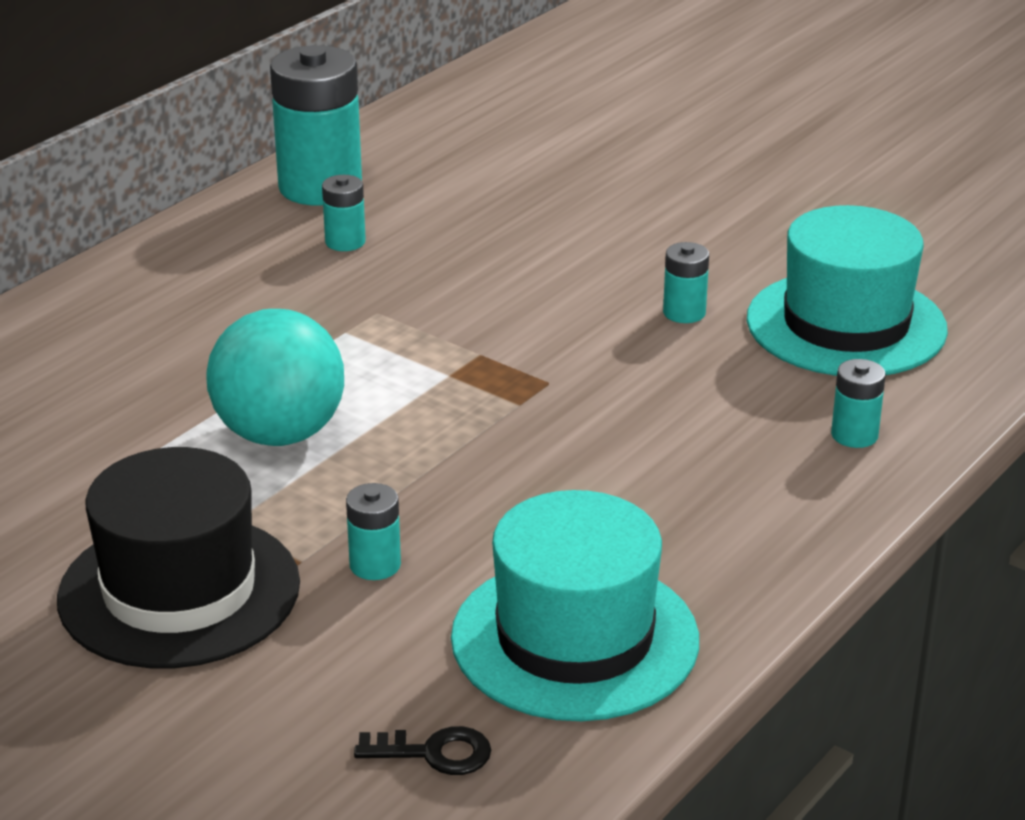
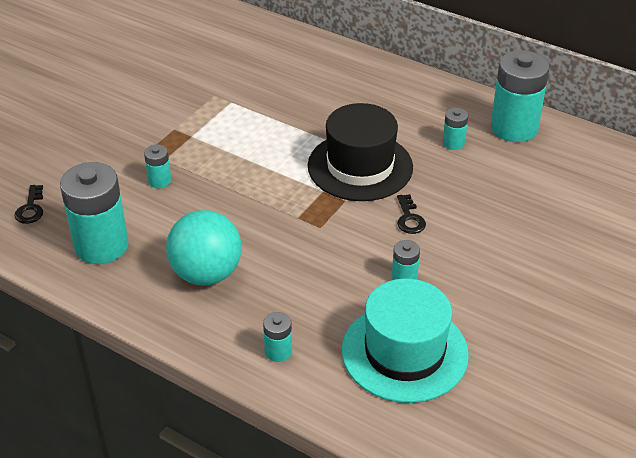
camera: 85 degrees right, 10 degrees up
(179, 591) = (143, 129): black hat -> black hat (360, 166)
(279, 434) = (263, 142): turquoise ball -> turquoise ball (206, 273)
(539, 297) = (409, 218): none -> black key
(575, 639) = (101, 246): turquoise hat -> turquoise battery

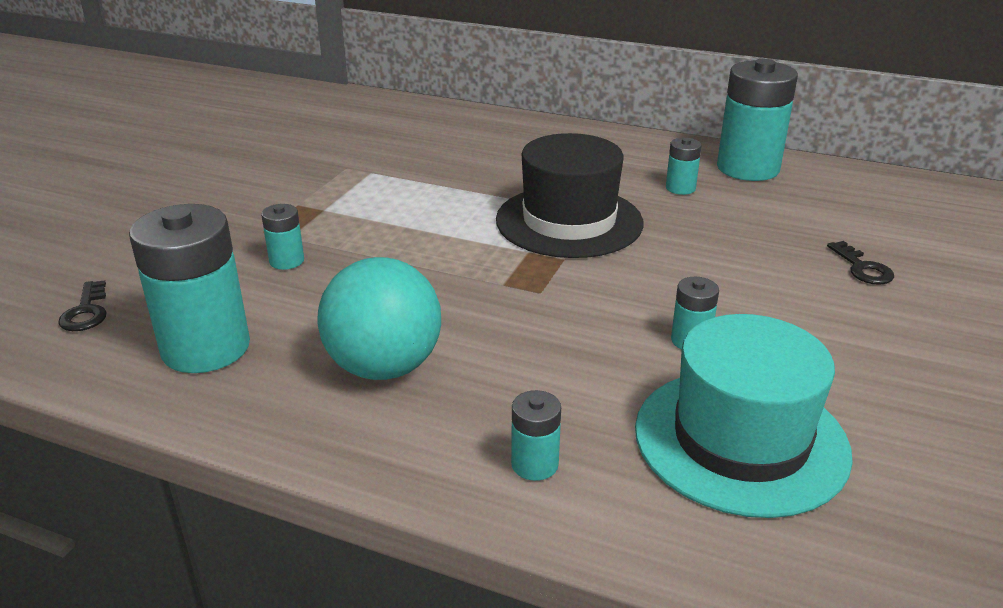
camera: 10 degrees left, 10 degrees down
(409, 218) = (663, 270): black key -> black key (862, 268)

